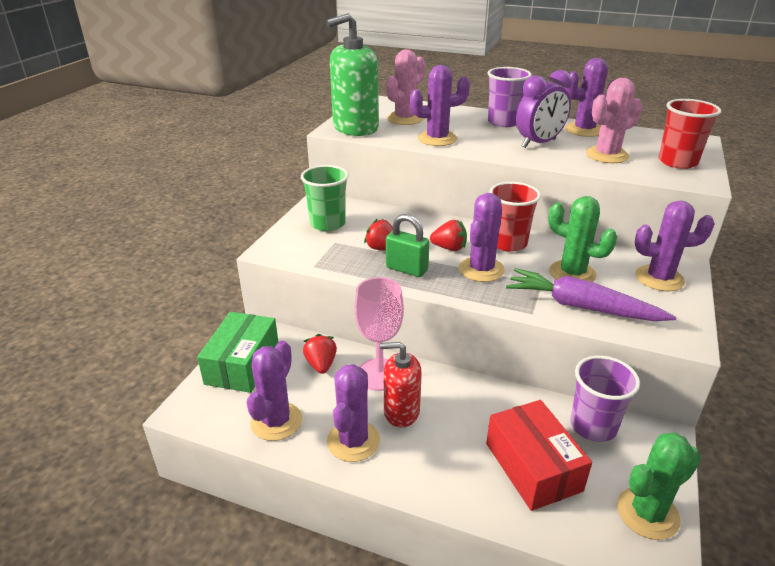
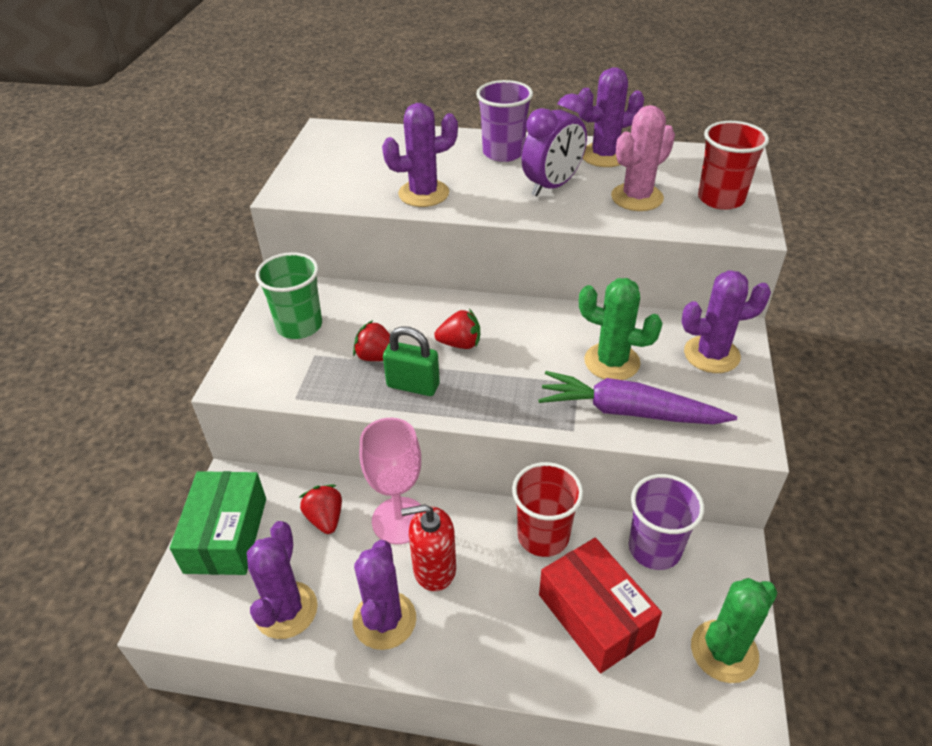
camera: 10 degrees left, 10 degrees up
(355, 128) = (313, 186): green soap dispenser -> none
(405, 119) = (375, 161): pink cactus -> none
(481, 269) = (504, 372): purple cactus -> none
(508, 243) = (530, 326): red cup -> red cup (543, 536)

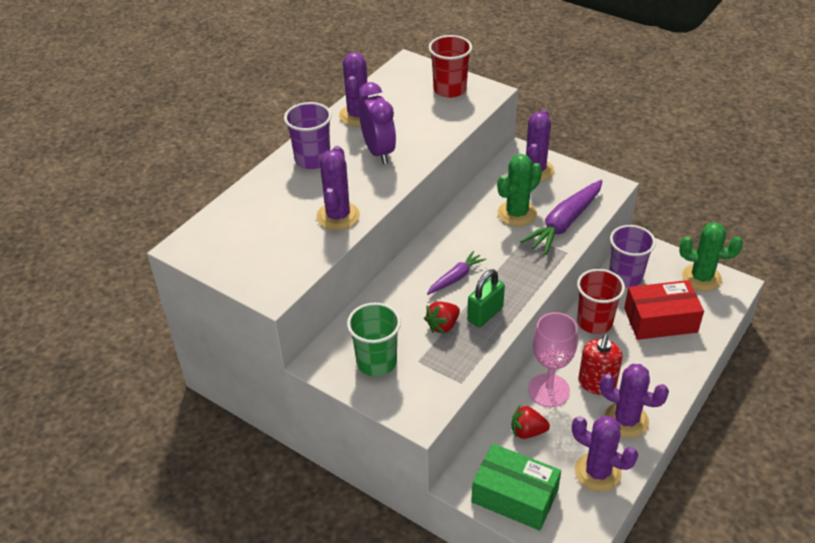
camera: 65 degrees left, 0 degrees up
(460, 344) = (455, 278): red strawberry -> purple carrot
(637, 197) = (422, 121): pink cactus -> none
(724, 651) = (701, 278): green cactus -> green cactus turned 60 degrees counterclockwise

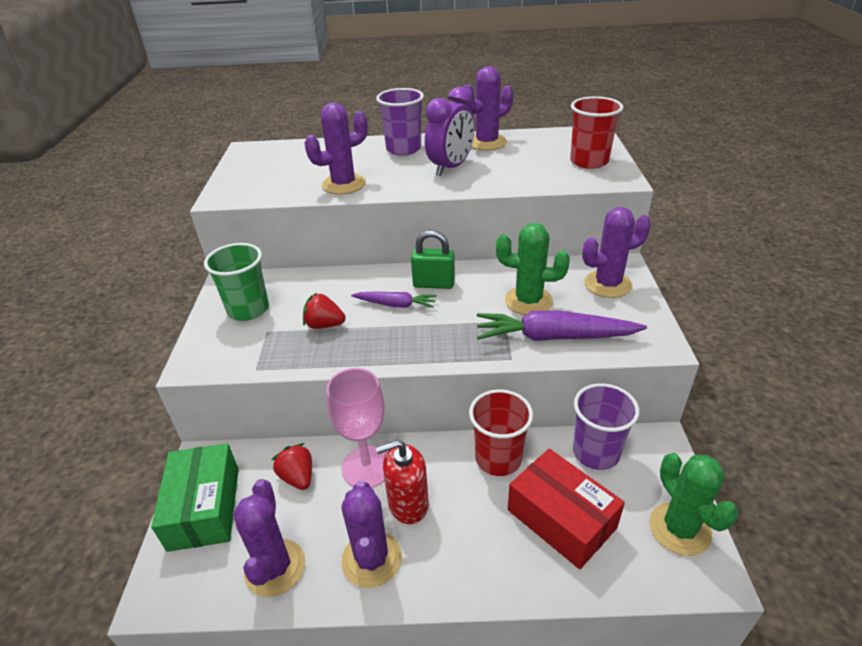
camera: 55 degrees right, 5 degrees down
(485, 314) = (362, 343): green padlock -> green padlock (433, 284)

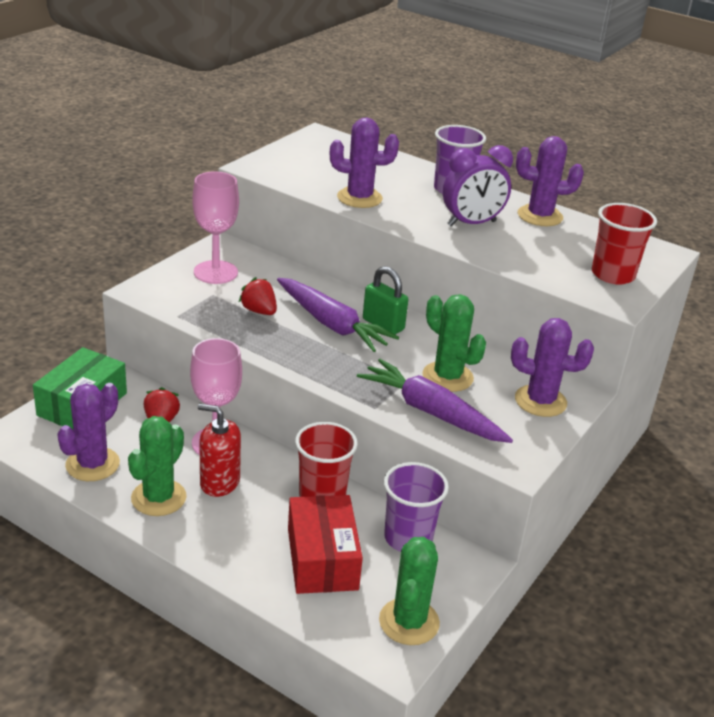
camera: 30 degrees right, 5 degrees down
(248, 309) = (215, 272): green cup -> pink goblet
(371, 559) = (158, 498): purple cactus -> green cactus
(396, 304) = (332, 324): purple carrot -> purple carrot, size x1.77

